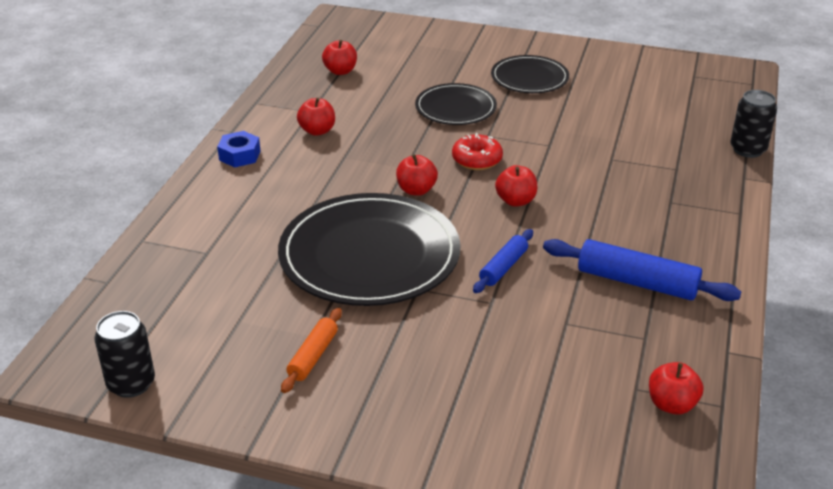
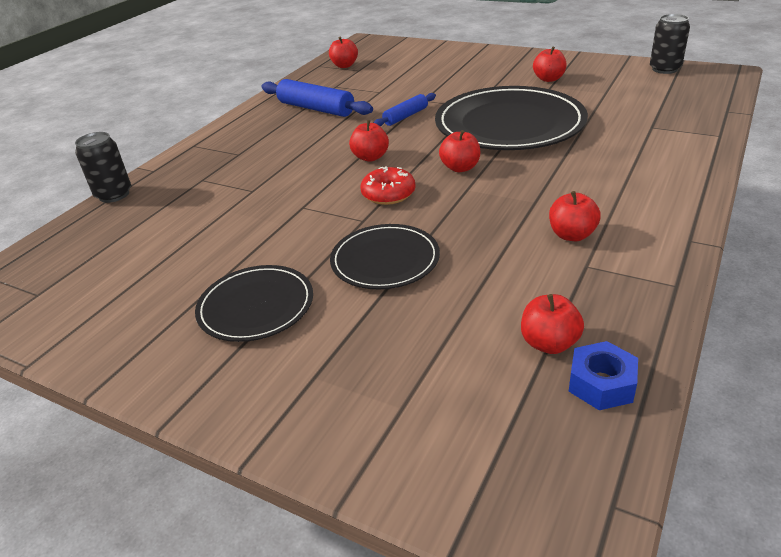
camera: 165 degrees left, 0 degrees up
(239, 155) = (662, 208): blue nut -> blue nut (601, 384)
(313, 356) = (548, 79): orange rolling pin -> red apple

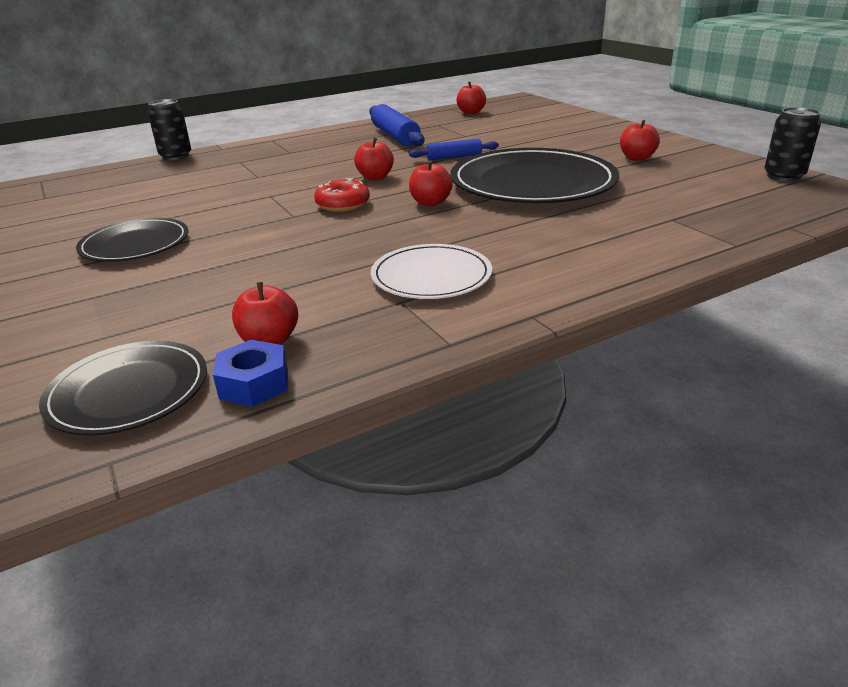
camera: 30 degrees right, 5 degrees down
(385, 260) = (261, 245): black plate -> black plate (128, 391)
(572, 235) = (431, 276): red apple -> white plate

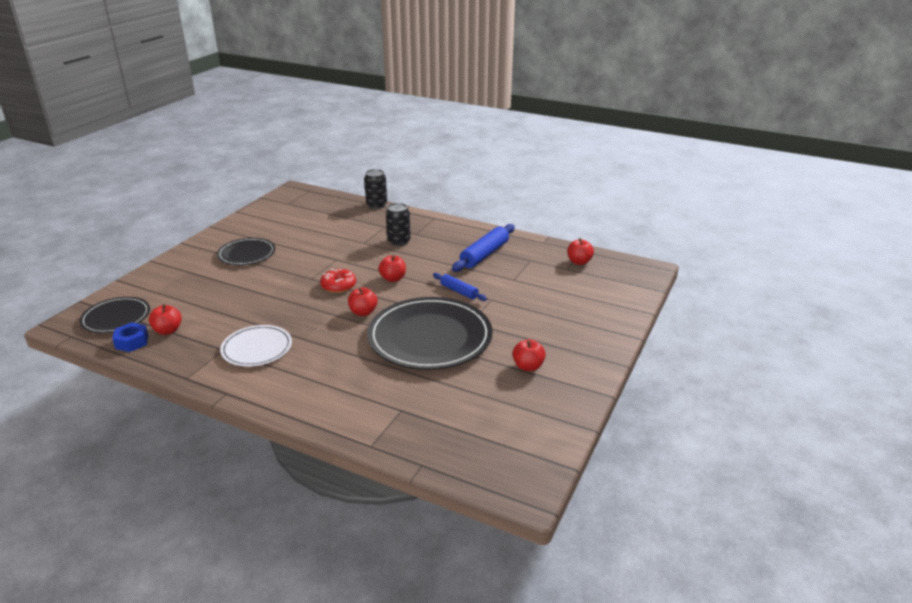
camera: 55 degrees right, 0 degrees up
(783, 176) = (545, 448): black can -> black can (399, 241)

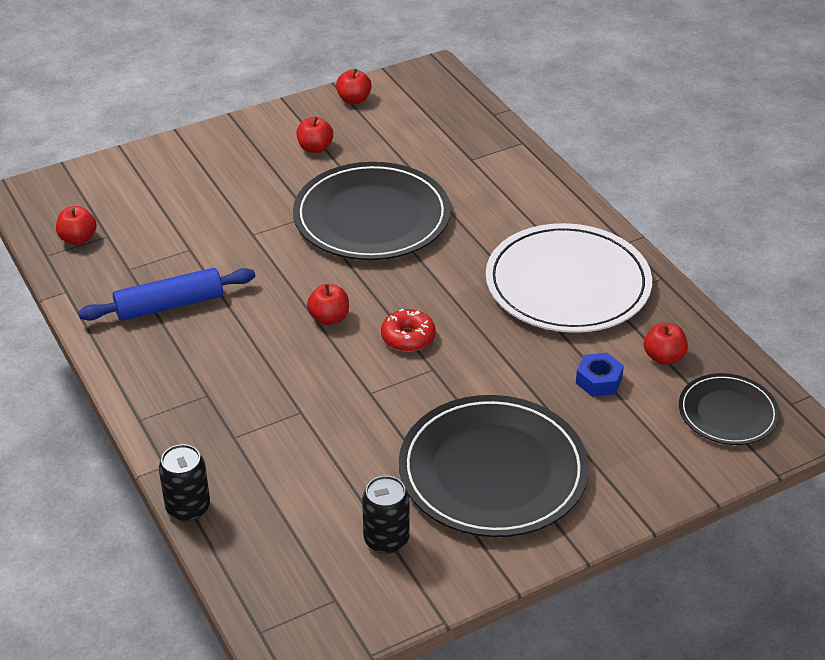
camera: 145 degrees left, 10 degrees up
(132, 342) = (713, 358): blue nut -> blue nut (598, 380)
(246, 254) = (493, 471): black plate -> black plate, size x1.83
(257, 348) = (567, 284): white plate -> white plate, size x1.83
(363, 312) = (413, 281): red apple -> red apple (354, 100)
(399, 241) = (250, 388): black can -> black can (386, 540)
(459, 291) = (273, 261): blue rolling pin -> none

